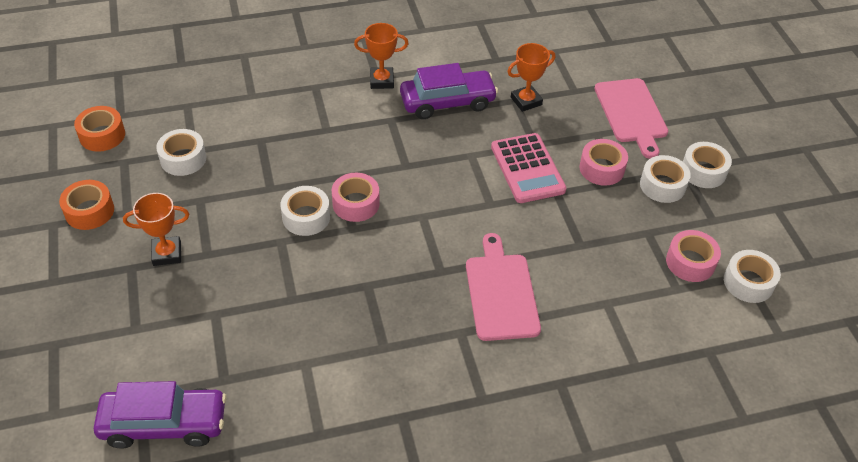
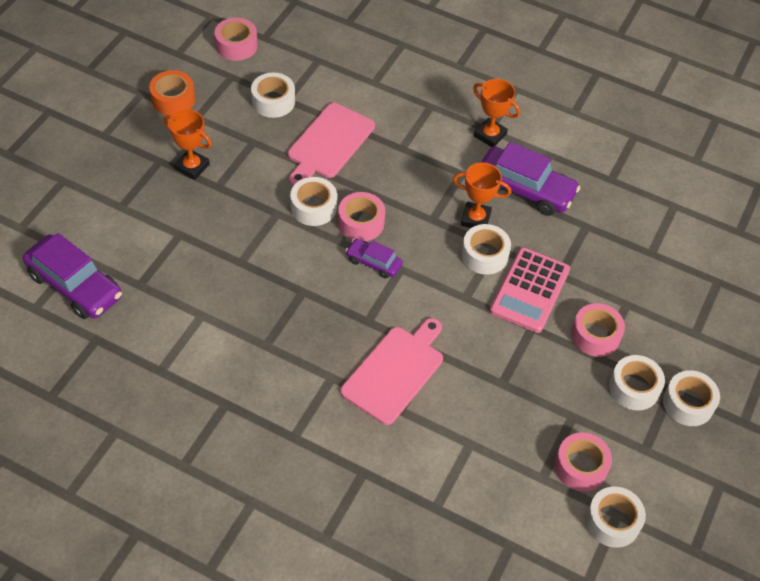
camera: 40 degrees right, 5 degrees up
(102, 135) = (236, 45): orange tape -> pink tape
(398, 226) = (373, 262): none -> purple car
(470, 166) = (484, 255): none -> white tape
(526, 101) = (595, 233): orange trophy -> orange trophy (475, 219)
(631, 113) = (681, 308): pink cutting board -> pink cutting board (329, 143)

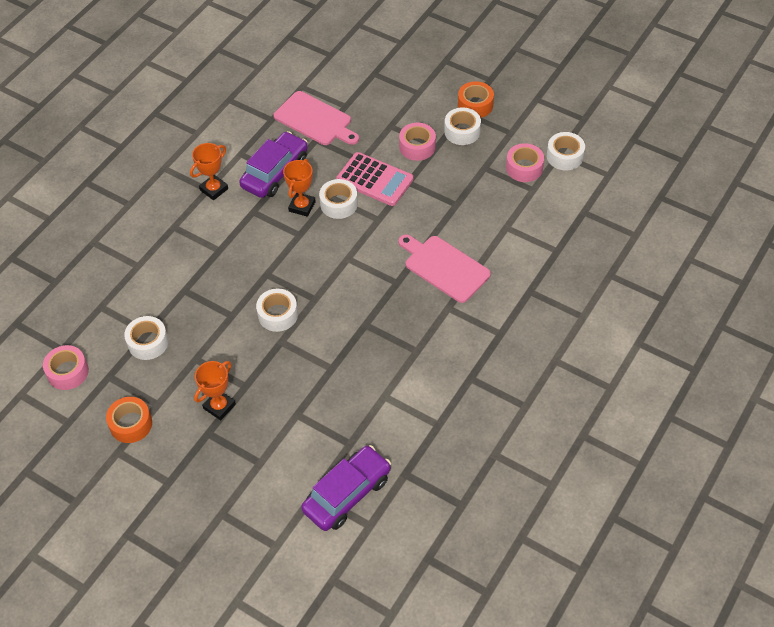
camera: 80 degrees left, 0 degrees up
(329, 143) = (206, 301): pink cutting board -> pink cutting board (315, 120)
(361, 223) = (298, 282): pink tape -> none
(373, 262) = (340, 275): purple car -> none
(688, 403) = (475, 105): white tape -> orange tape

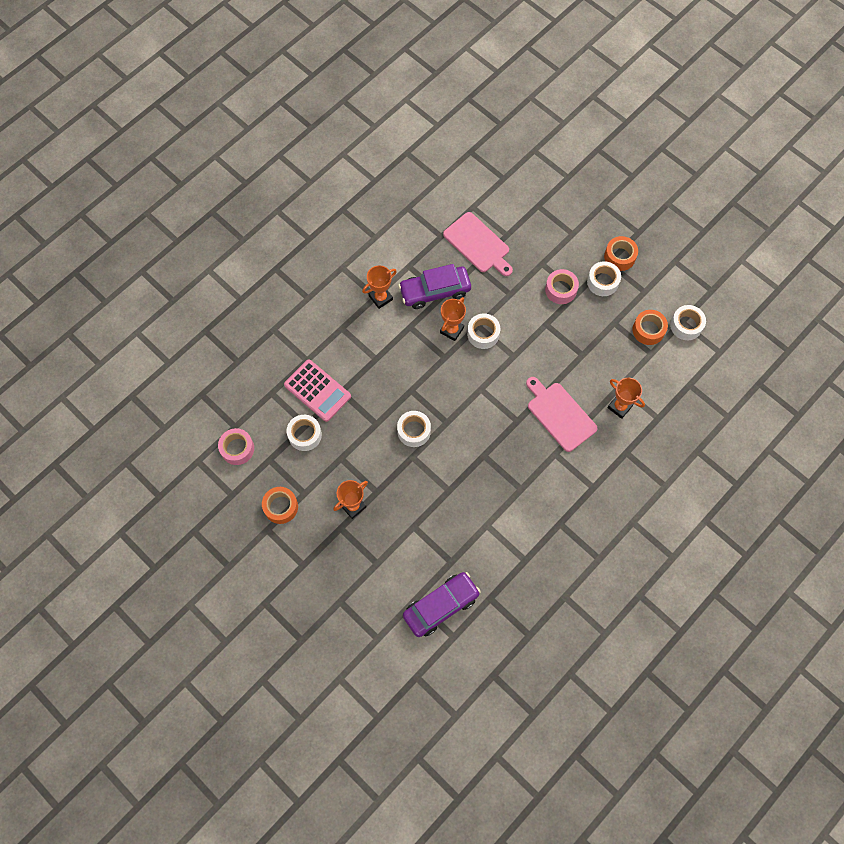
camera: 10 degrees right, 15 degrees up
(275, 172) = (435, 291): purple car -> purple car turned 150 degrees counterclockwise
(374, 180) = (518, 316): pink calculator -> pink calculator (317, 391)
(511, 247) = (619, 407): none -> orange trophy
(524, 168) = (648, 330): pink tape -> orange tape

